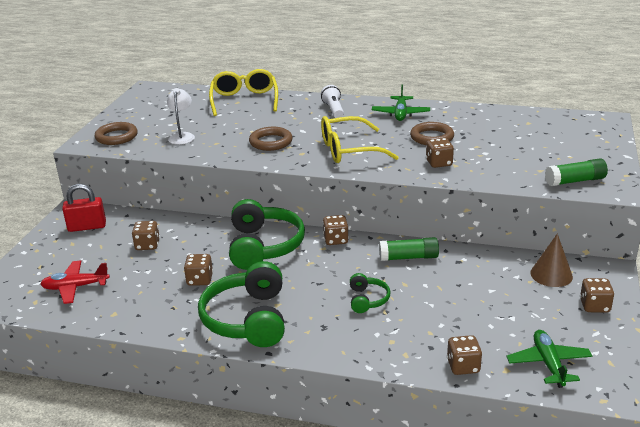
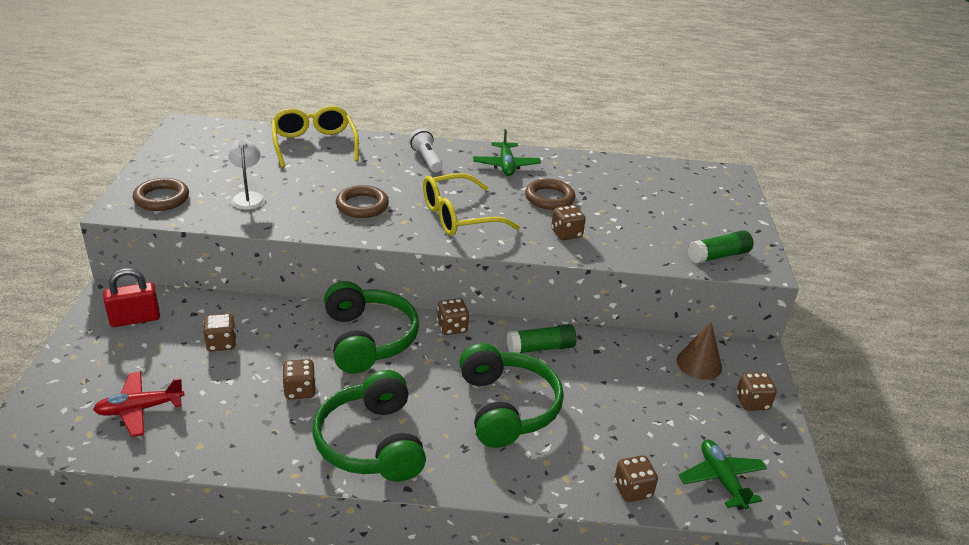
camera: 15 degrees left, 5 degrees up
(367, 299) = (507, 407): green headphones -> green headphones, size x2.06

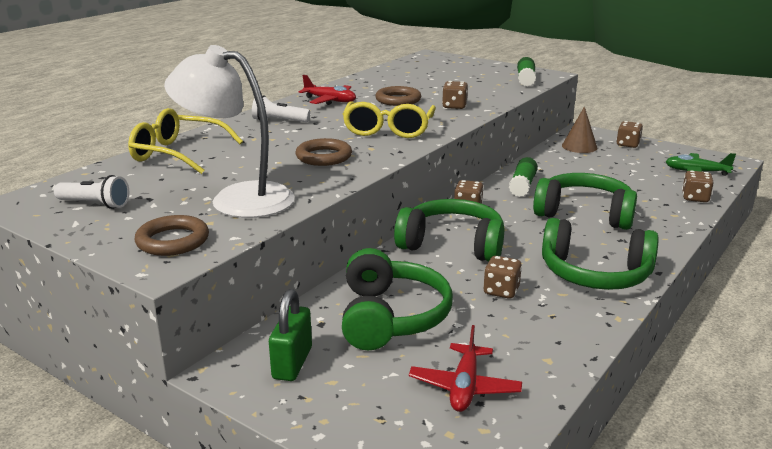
camera: 55 degrees left, 10 degrees down
(135, 319) = (292, 363): red padlock -> green padlock
(201, 150) = (95, 204): none -> white flashlight
(221, 343) = (391, 317): brown dice -> green headphones
(248, 197) = (237, 198): white lamp -> white lamp, size x2.03
(506, 165) = (330, 101): green plane -> red plane

